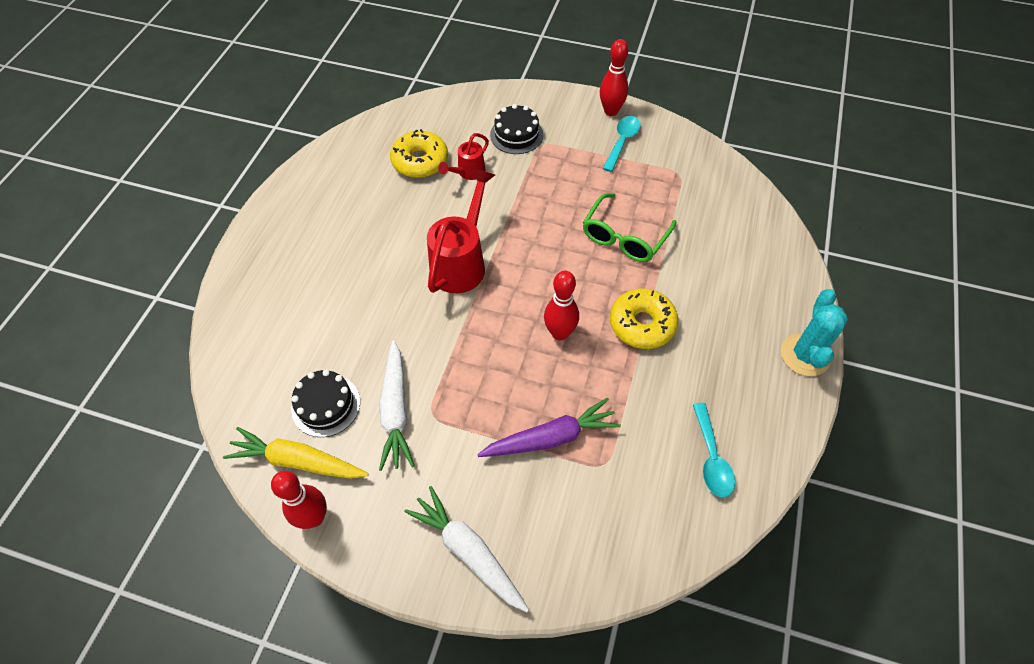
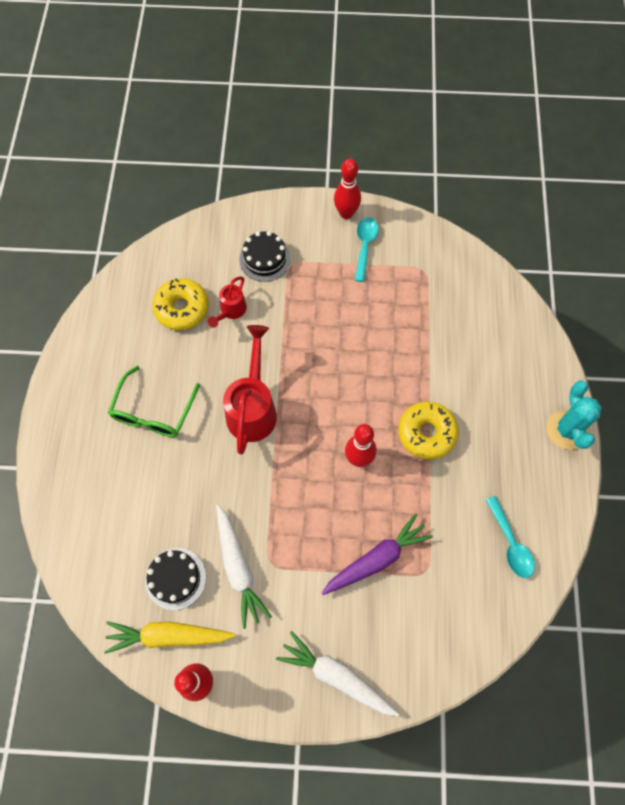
camera: 15 degrees left, 10 degrees up
(624, 237) = (391, 349): green glasses -> green glasses (153, 412)

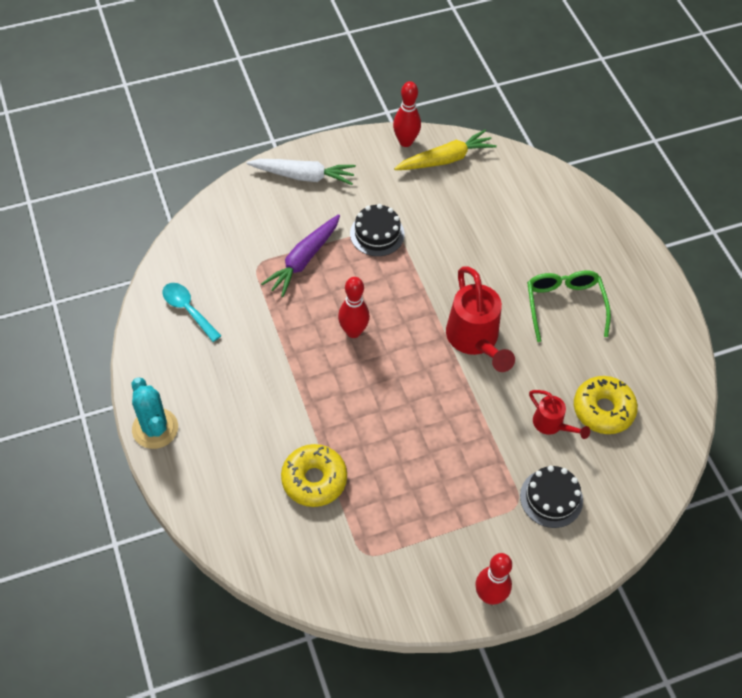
camera: 155 degrees right, 10 degrees down
(175, 578) = (463, 194): black cake -> black cake (377, 234)
(231, 311) = (552, 425): red watering can -> red watering can turned 135 degrees clockwise
(238, 568) = (417, 217): white carrot -> none
(365, 246) = (447, 559): turquoise spoon -> none
(426, 433) = (297, 376): yellow donut -> yellow donut (314, 479)

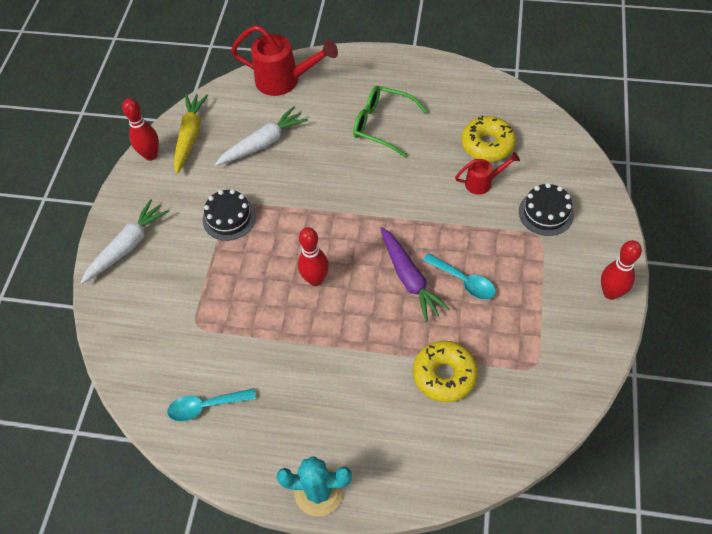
camera: 55 degrees left, 0 degrees up
(303, 260) = (217, 285): purple carrot -> purple carrot (409, 278)
(424, 455) = (464, 281): none -> turquoise spoon
(475, 218) = (263, 143): none -> white carrot
(475, 341) = (378, 197): red watering can -> red watering can (285, 81)

